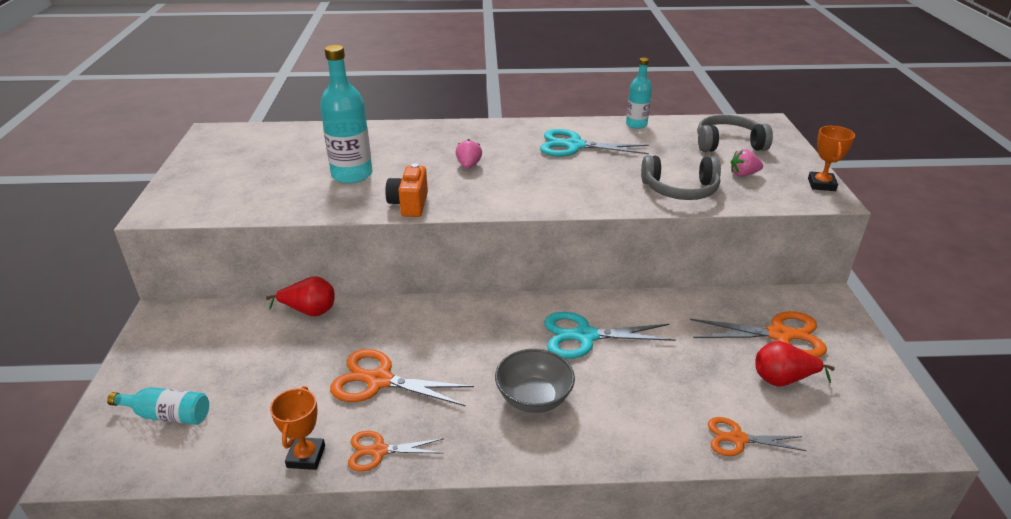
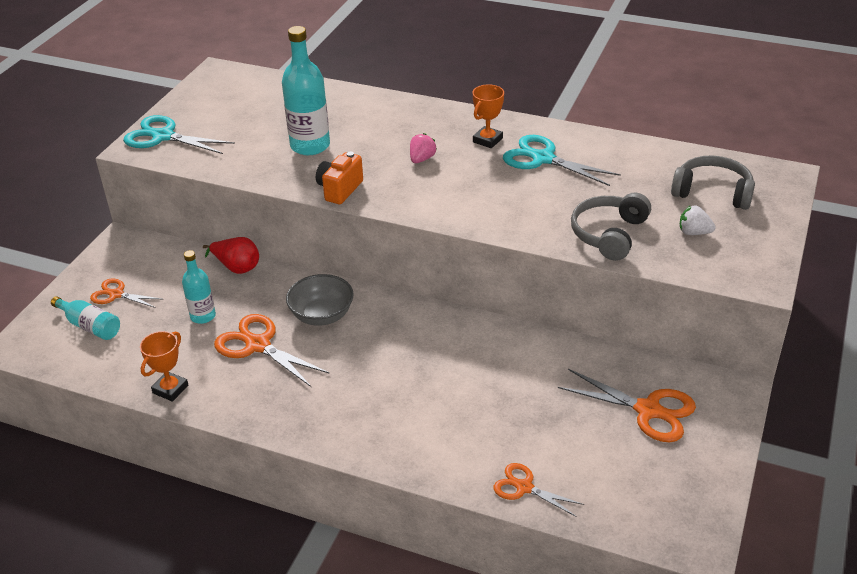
camera: 25 degrees right, 5 degrees up
(378, 451) = (225, 402): orange scissors -> orange scissors (116, 294)
(534, 398) = (373, 398): grey bowl -> grey bowl (322, 315)
(584, 336) = (457, 357): turquoise scissors -> turquoise scissors (163, 136)
(636, 124) = (631, 146): turquoise bottle -> turquoise bottle (203, 316)
(680, 189) = (609, 234): grey headphones -> grey headphones turned 90 degrees clockwise
(743, 174) = (693, 232): pink strawberry -> white strawberry
(782, 379) = (612, 451): red pear -> none
(821, 184) = (769, 265): orange trophy -> orange trophy (487, 140)

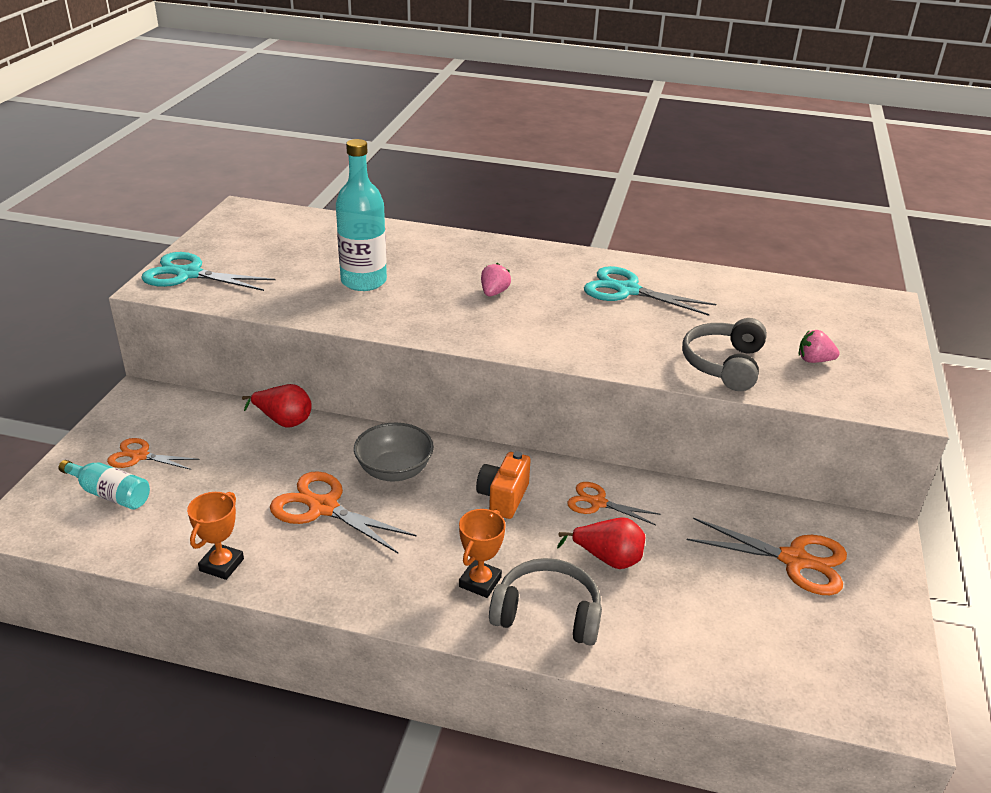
camera: 10 degrees left, 5 degrees down
(203, 316) = (250, 477): turquoise bottle -> none
(339, 190) = (408, 325): orange camera -> orange camera (503, 498)
(486, 401) = (608, 559): none -> red pear
(487, 140) = (561, 273): orange trophy -> orange trophy (480, 582)
(524, 487) = (679, 659): orange scissors -> orange scissors (598, 503)
(693, 232) = (814, 360): white strawberry -> pink strawberry
(712, 192) = (818, 320): grey headphones -> grey headphones (547, 613)

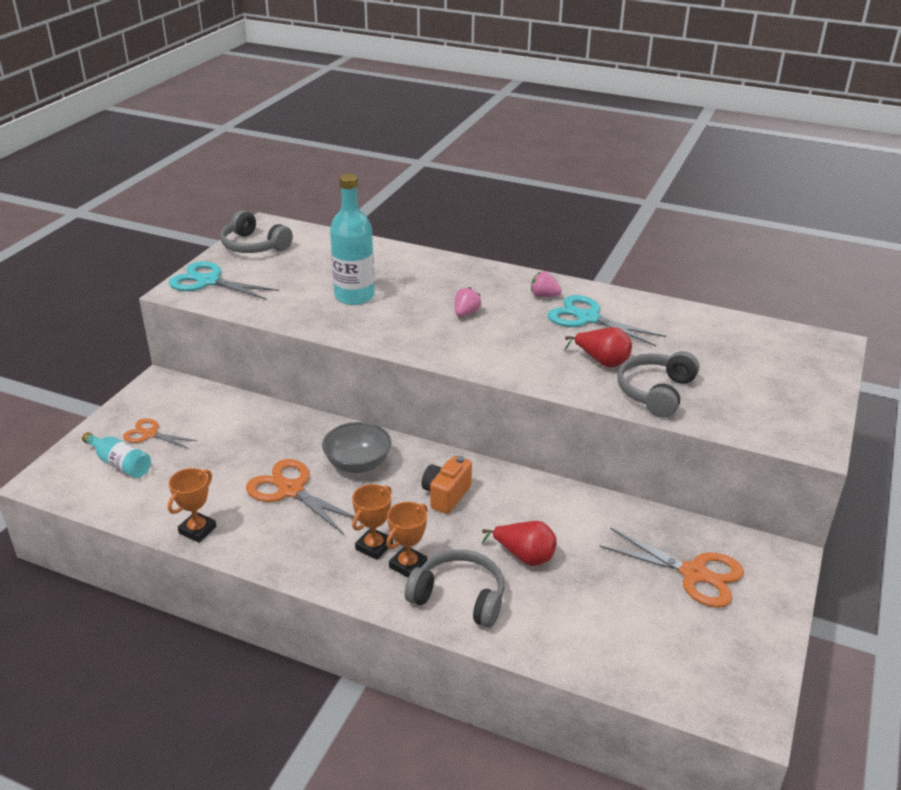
camera: 10 degrees right, 0 degrees up
(233, 232) = (254, 246): none -> grey headphones
(283, 421) = (274, 413): red pear -> red pear (602, 361)
(436, 564) = (374, 547): none -> orange trophy
(598, 503) = (528, 507): orange scissors -> none
(814, 360) = (742, 394): pink strawberry -> pink strawberry (544, 296)

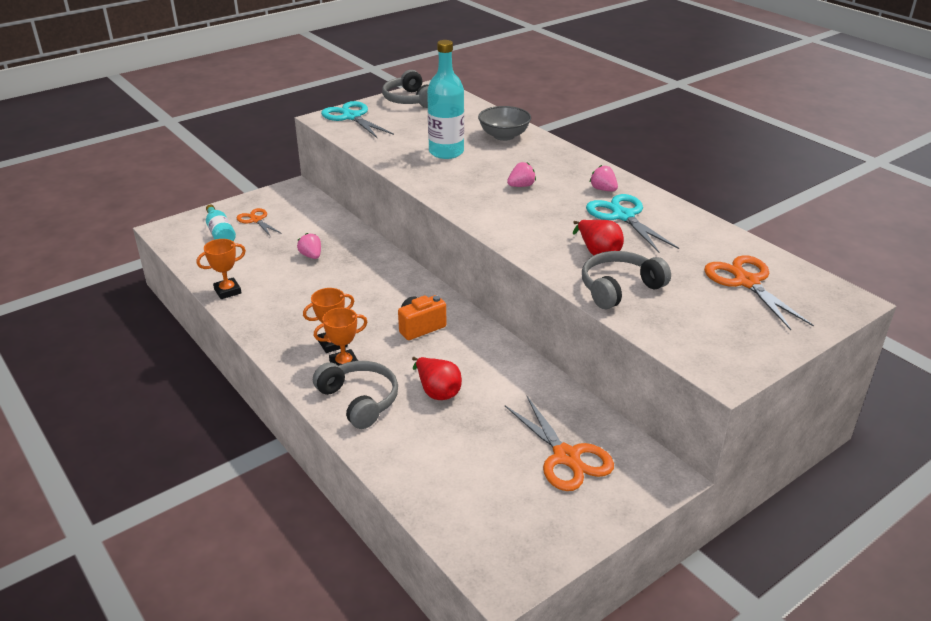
camera: 30 degrees right, 0 degrees up
(256, 456) = (311, 256): none -> pink strawberry
(290, 490) = (312, 286): orange scissors -> orange scissors (746, 282)
(358, 464) = (376, 284): grey bowl -> grey bowl (504, 136)

